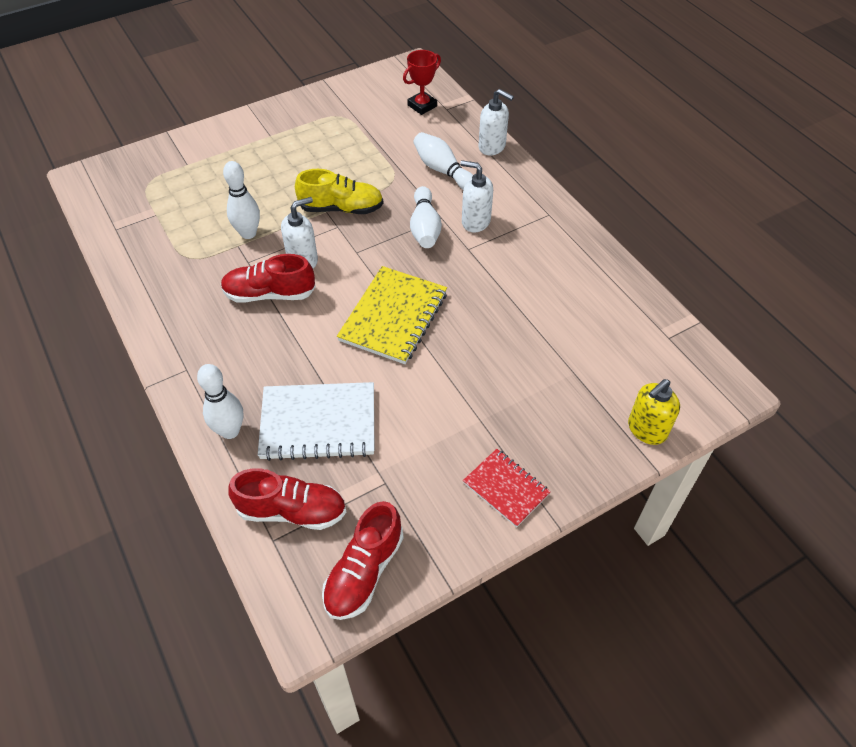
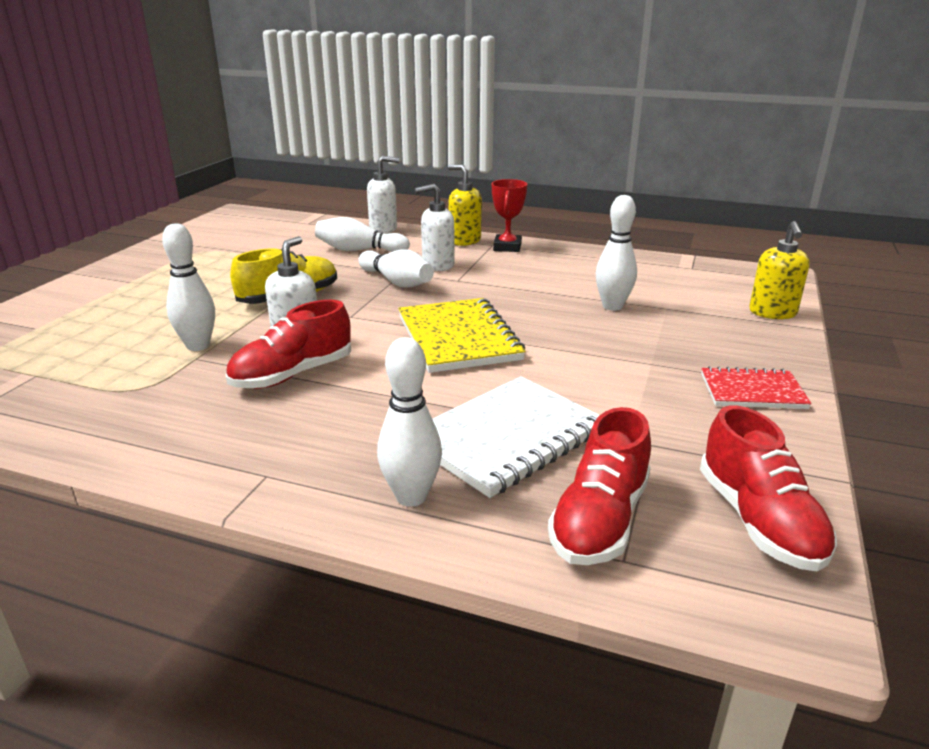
camera: 40 degrees left, 25 degrees down
(292, 511) = (599, 520): red shoe -> red shoe turned 150 degrees clockwise
(422, 106) = (281, 227): red trophy -> red trophy (507, 247)
(533, 197) = (464, 241): none -> yellow soap dispenser
(536, 346) = (612, 306): none -> white bowling pin

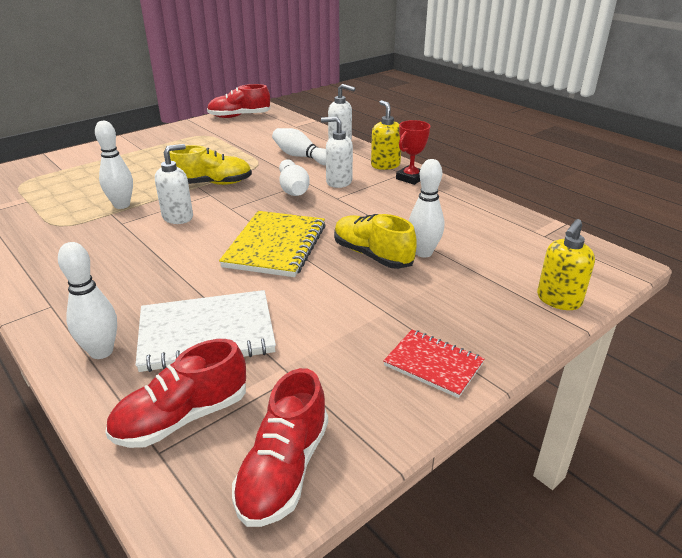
camera: 30 degrees right, 5 degrees up
(292, 375) = (145, 242): red shoe -> red shoe (239, 116)
(569, 320) = (372, 255): none -> yellow shoe

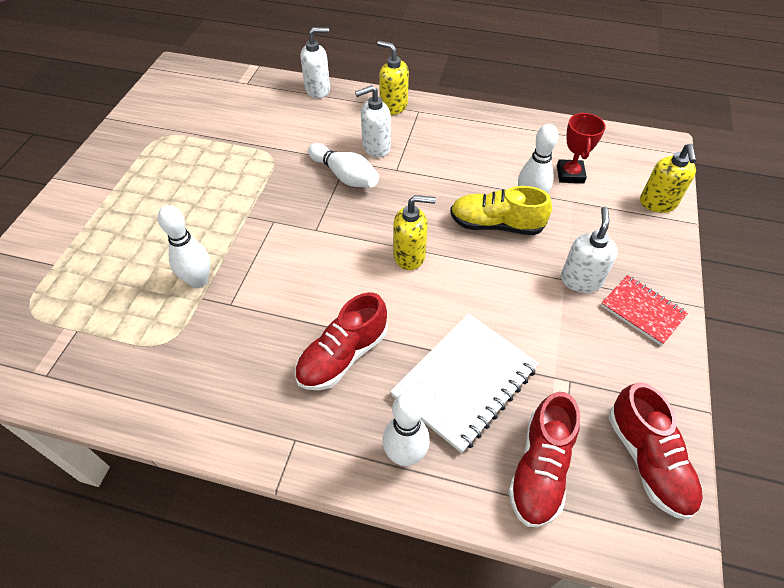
camera: 35 degrees left, 20 degrees up
(178, 217) = (278, 267): white soap dispenser -> white soap dispenser (580, 280)
(212, 183) = (258, 205): yellow shoe -> none
(239, 116) = (165, 90): red shoe -> red shoe (343, 355)
(275, 246) = (409, 256): yellow notebook -> yellow soap dispenser
(301, 157) = (303, 127): white bowling pin -> none
(410, 178) = (432, 115): red trophy -> red trophy (570, 174)
(433, 365) = (642, 311): red notebook -> red notebook turned 45 degrees clockwise

